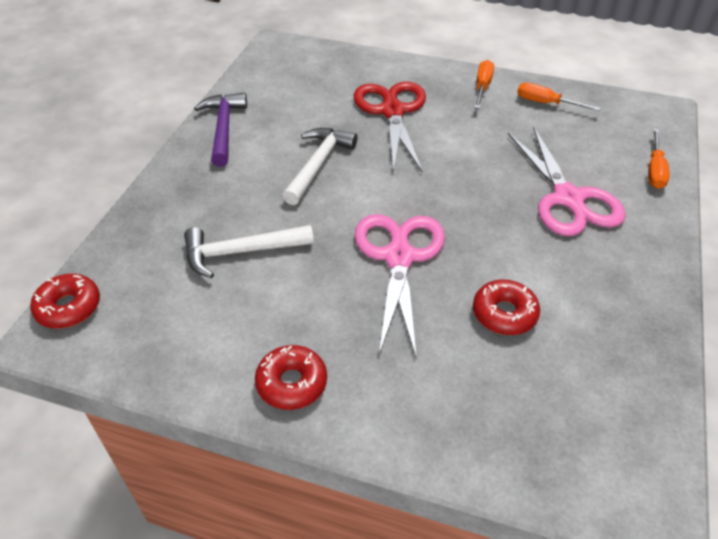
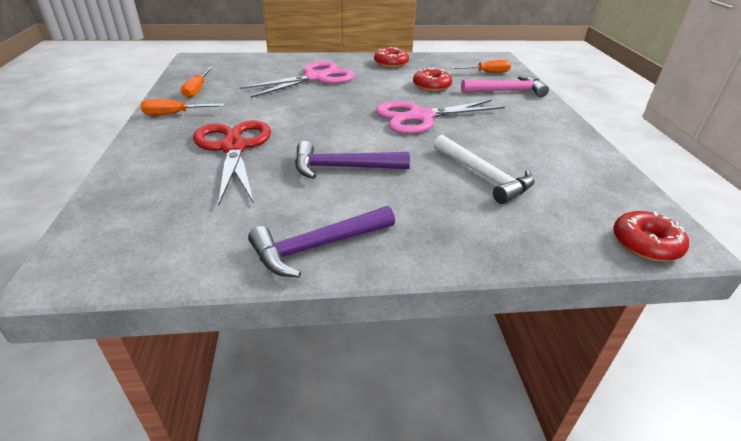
camera: 115 degrees left, 10 degrees down
(292, 383) = (554, 130): red donut -> red donut (391, 63)
(318, 164) = (343, 167): white hammer -> purple hammer
(392, 111) = (233, 147): red scissors -> red scissors turned 105 degrees clockwise
(452, 410) = (507, 91): none -> pink hammer
(654, 170) = (269, 60): orange screwdriver -> orange screwdriver (487, 73)

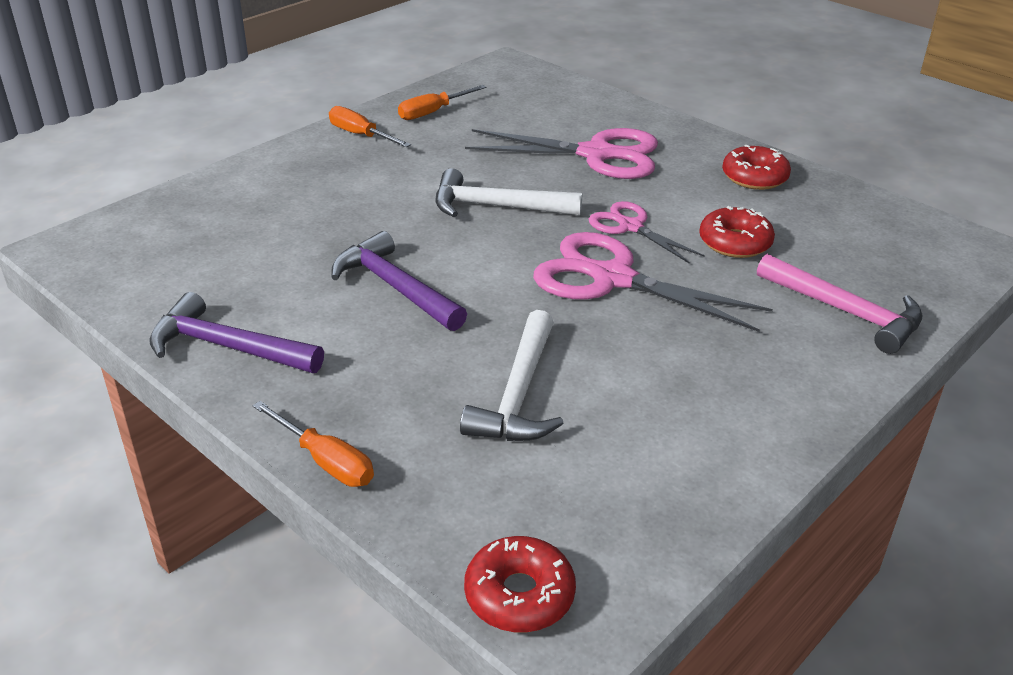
camera: 50 degrees right, 0 degrees up
(233, 147) = (342, 204): red scissors -> none
(316, 114) = (496, 206): none -> white hammer
(386, 97) = (631, 227): none -> pink scissors
(487, 73) = (888, 266): orange screwdriver -> orange screwdriver (325, 461)

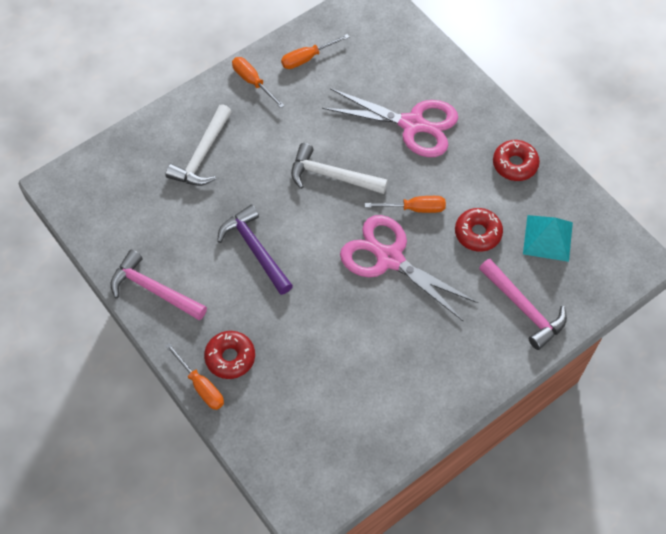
camera: 10 degrees right, 25 degrees up
(227, 347) = (153, 290): purple hammer -> pink hammer
(518, 395) = (311, 351): white hammer -> white hammer (202, 155)
(519, 595) = (285, 486): red donut -> red donut (230, 357)
(631, 227) = (414, 208): pink scissors -> orange screwdriver
(839, 239) = (547, 238): none -> turquoise pyramid

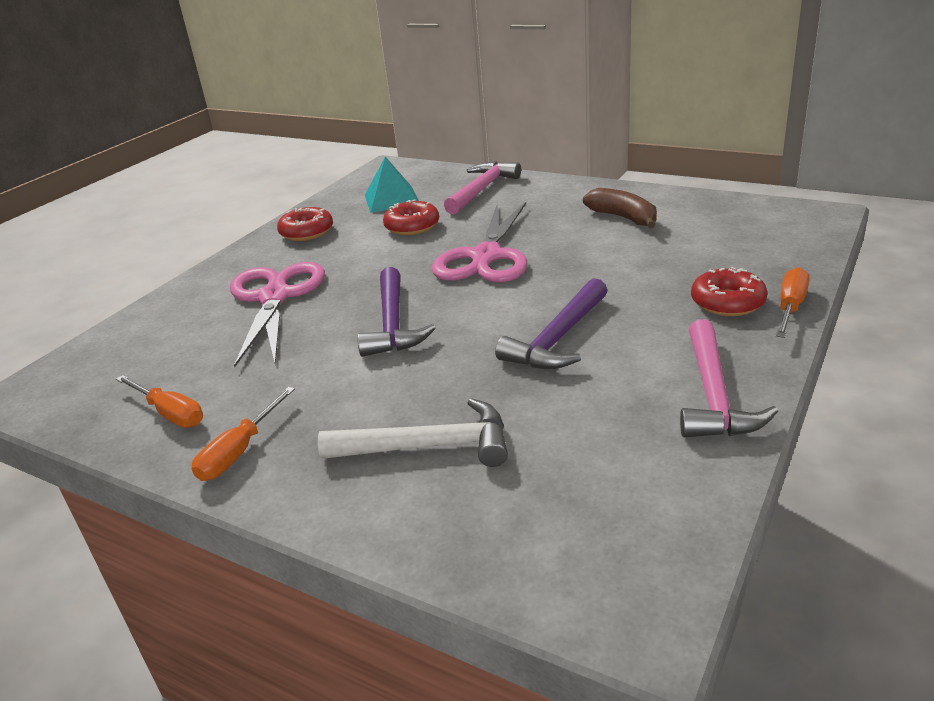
camera: 110 degrees left, 30 degrees down
(331, 176) = (393, 324): white hammer -> purple hammer
(394, 376) = (623, 218): none -> brown banana
(414, 208) = (405, 262): orange screwdriver -> none

